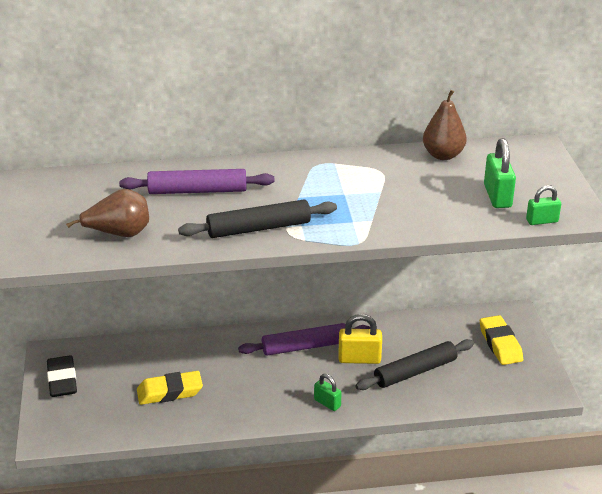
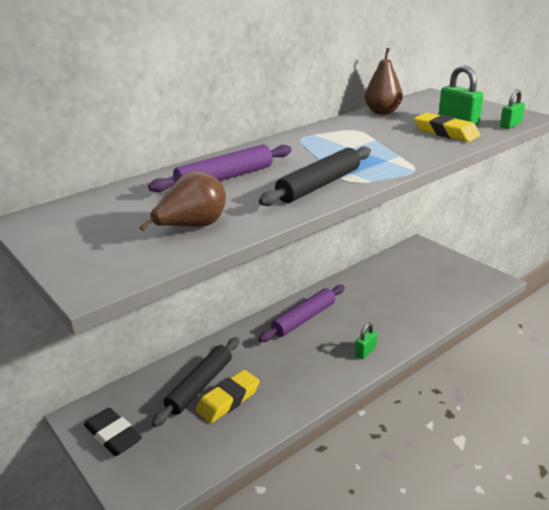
camera: 30 degrees left, 5 degrees down
(327, 403) = (365, 352): green padlock -> green padlock turned 60 degrees counterclockwise
(359, 359) = (353, 311): yellow padlock -> none
(415, 371) = (401, 304): black rolling pin -> black rolling pin (200, 386)
(500, 344) = (432, 265): yellow eraser -> yellow eraser (445, 132)

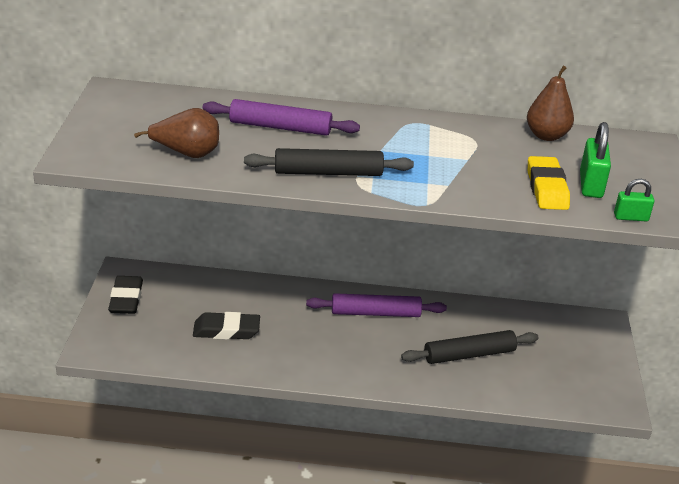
camera: 40 degrees right, 5 degrees up
(200, 386) = (222, 307): black rolling pin -> black rolling pin (469, 354)
(228, 400) = (226, 330): yellow eraser -> black eraser
(365, 352) = (381, 372): green padlock -> none

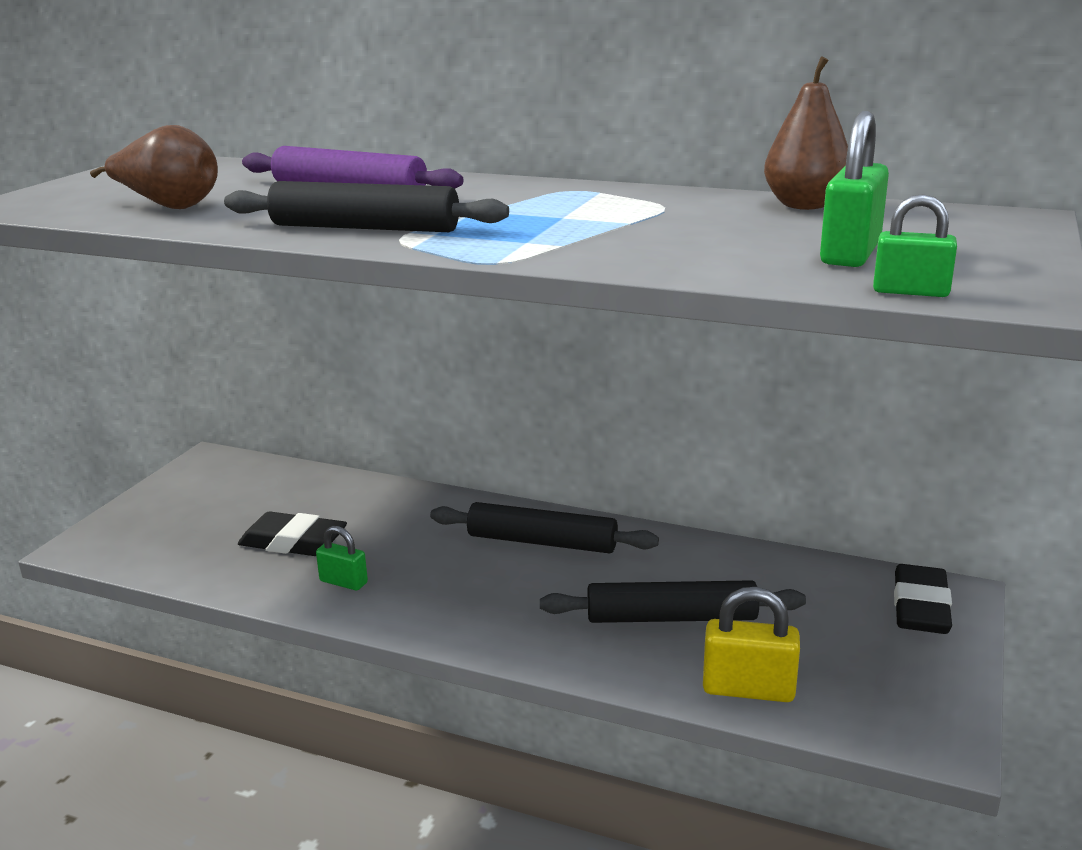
camera: 20 degrees right, 10 degrees down
(126, 299) = (184, 491): black eraser -> black eraser (920, 607)
(275, 355) = (343, 582): none -> green padlock
(375, 313) = (542, 542): purple rolling pin -> black rolling pin
(524, 391) = (748, 689): none -> yellow padlock
(546, 188) = (754, 254): yellow eraser -> none

